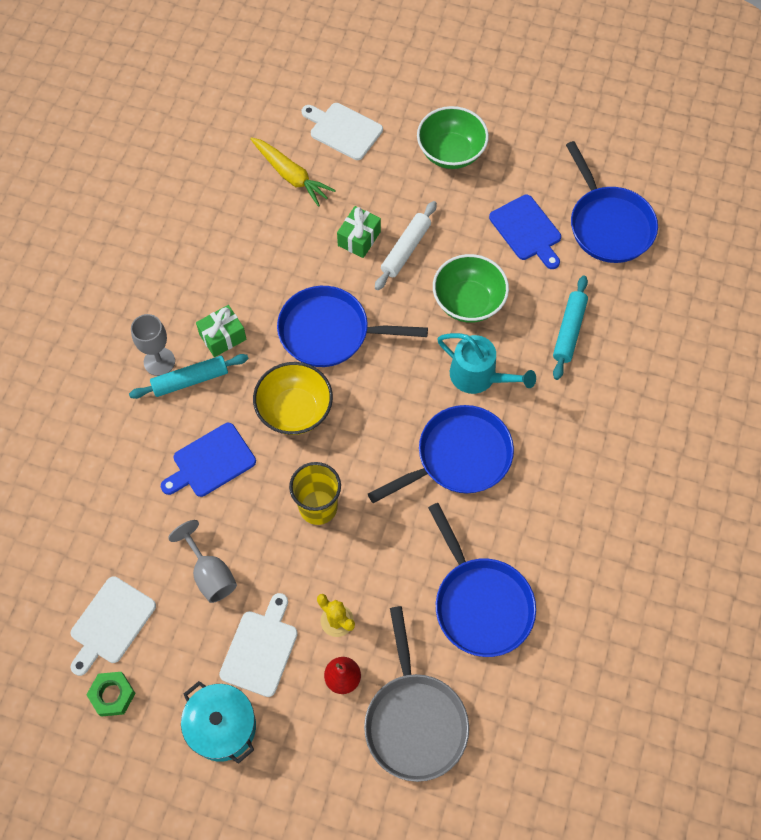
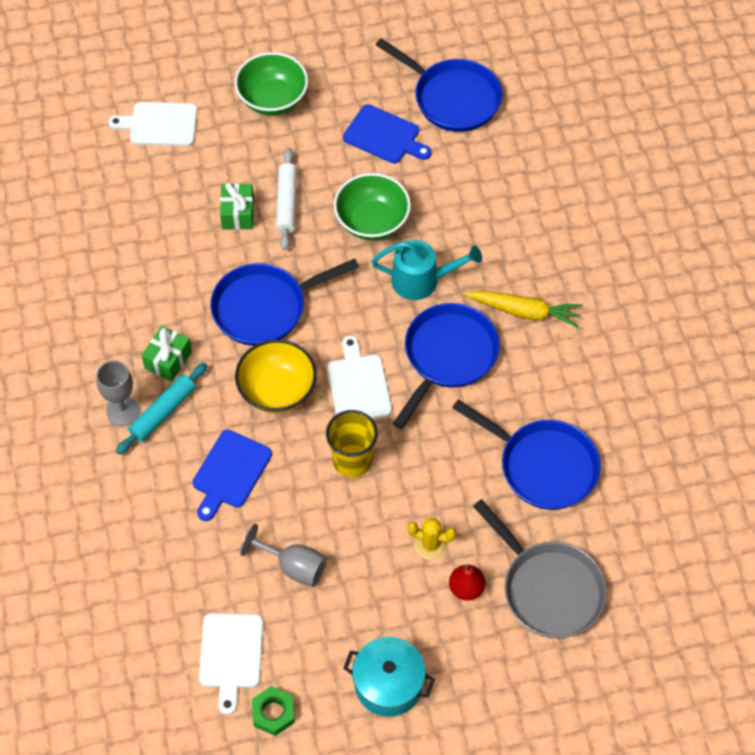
camera: 30 degrees left, 5 degrees down
(260, 649) = (379, 603): white cutting board -> white cutting board (358, 385)
(291, 176) = (137, 188): yellow carrot -> yellow carrot (525, 311)
(569, 331) = (475, 204): turquoise rolling pin -> none

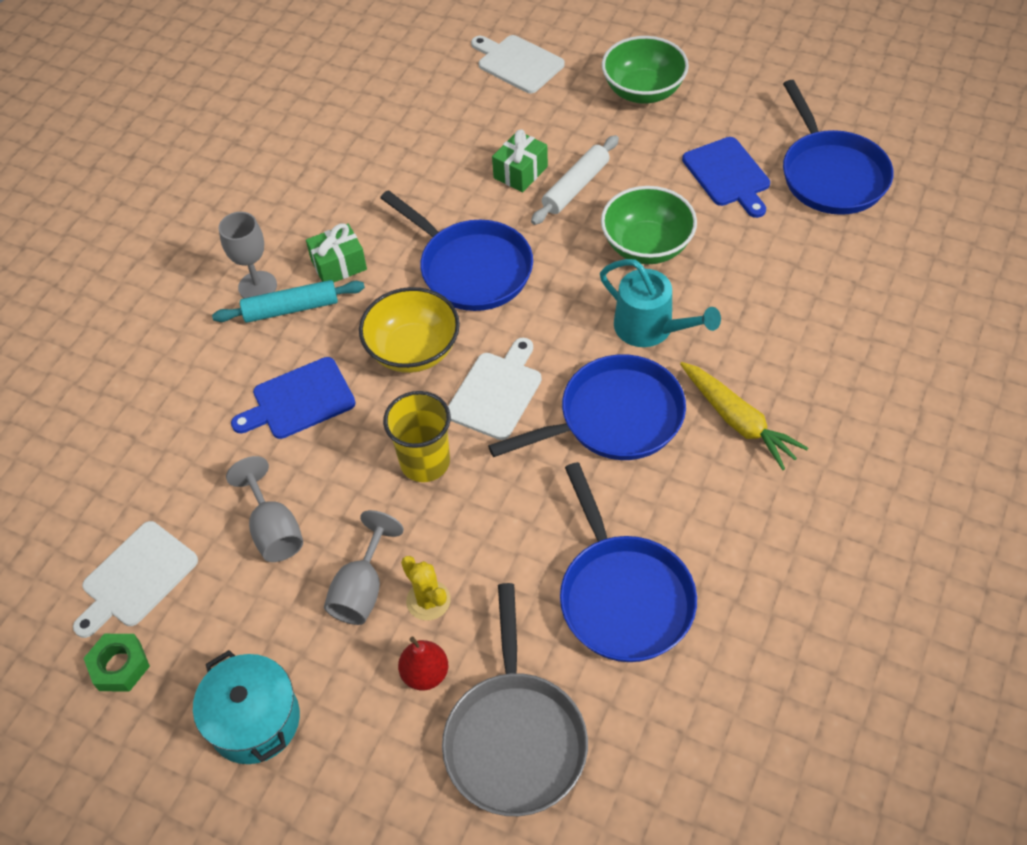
camera: 40 degrees right, 5 degrees down
(265, 307) = (470, 268): blue pan -> blue pan turned 150 degrees counterclockwise
(384, 565) = (362, 589): none -> grey goblet

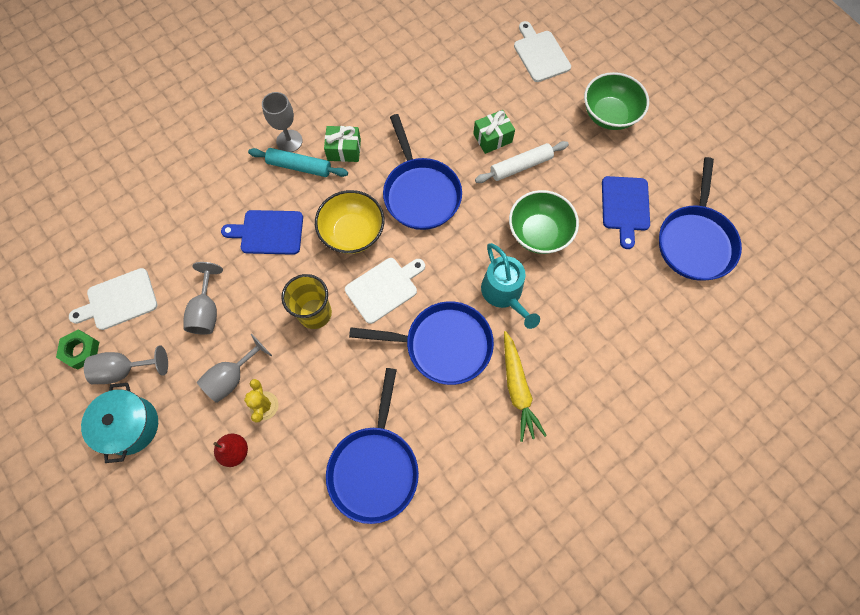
camera: 25 degrees right, 15 degrees up
(201, 656) = (125, 369): none -> grey goblet
(515, 738) = (259, 521): grey pan -> none

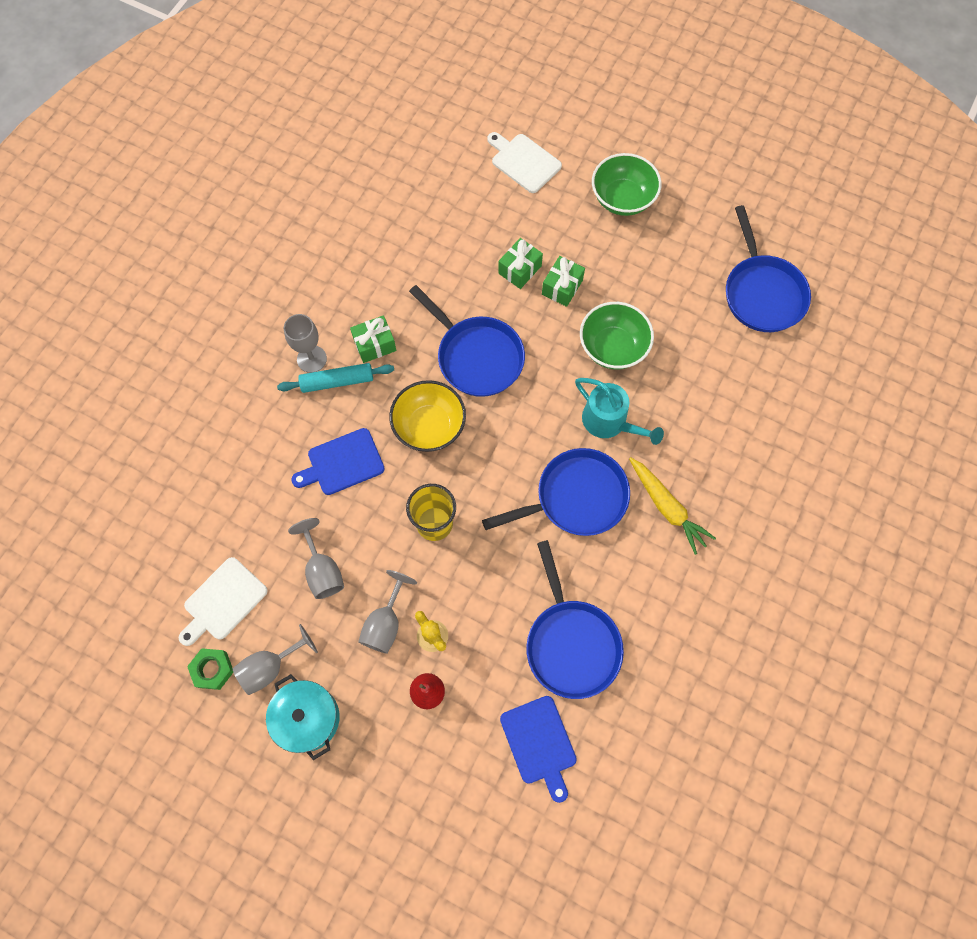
camera: 25 degrees left, 0 degrees up
(384, 288) = (490, 468): white cutting board -> none
(521, 166) = (562, 287): white rolling pin -> green gift
(625, 207) = (682, 286): blue cutting board -> blue cutting board (539, 743)

